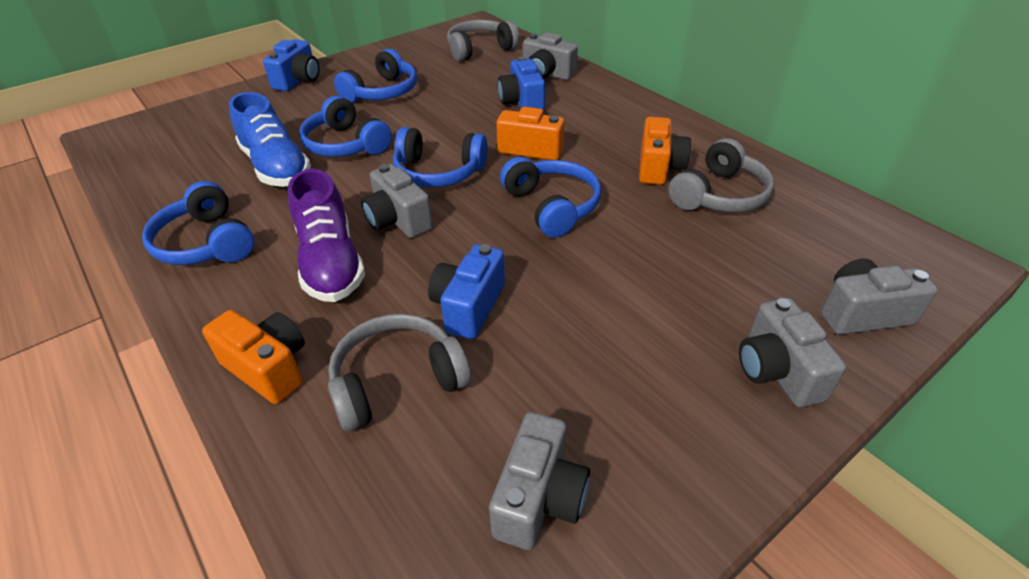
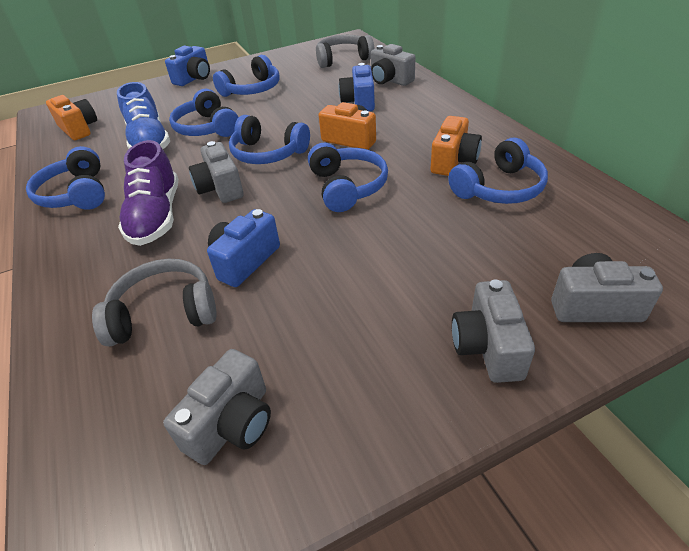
camera: 15 degrees right, 0 degrees up
(268, 368) = (77, 291): orange camera -> orange camera (79, 129)
(719, 195) = (499, 188): grey headphones -> blue headphones

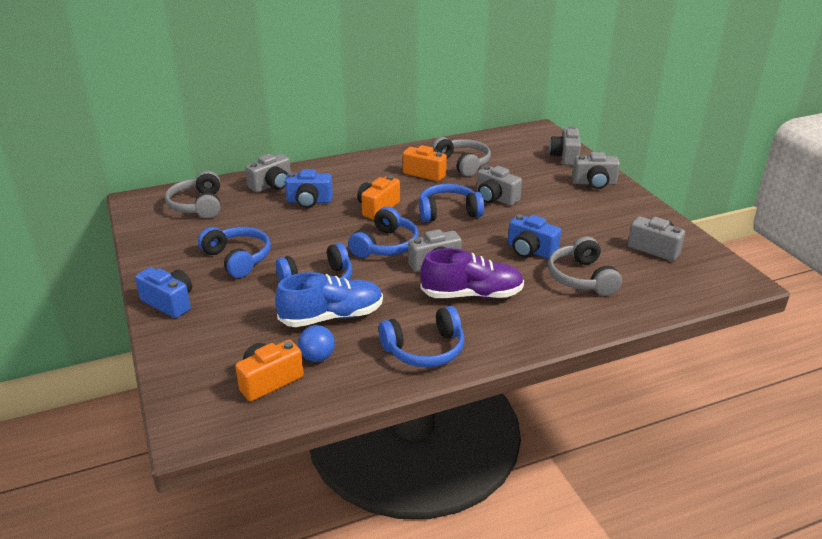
camera: 90 degrees left, 10 degrees down
(96, 143) = (317, 357): none -> blue ball
(394, 224) = (495, 198): none -> grey camera
(499, 188) = (462, 164): blue headphones -> grey headphones

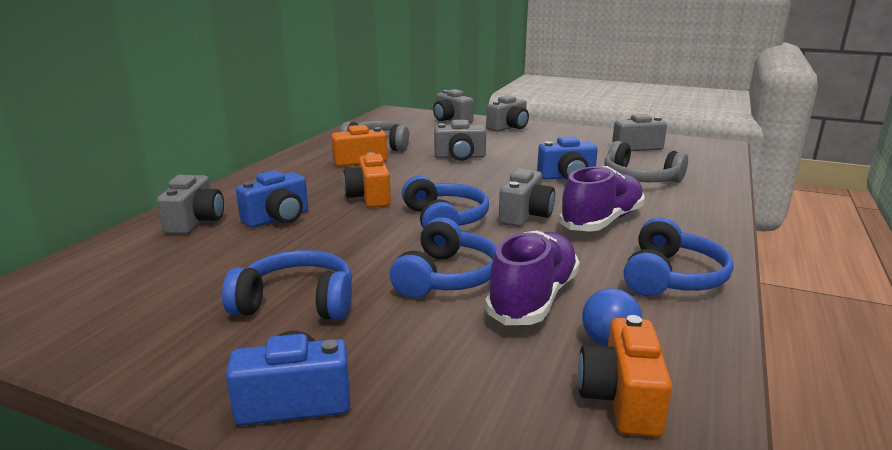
camera: 45 degrees left, 10 degrees down
(198, 205) = (114, 277): grey headphones -> none
(332, 317) = (533, 298): blue shoe -> purple shoe
(448, 212) = (443, 177): blue headphones -> none

